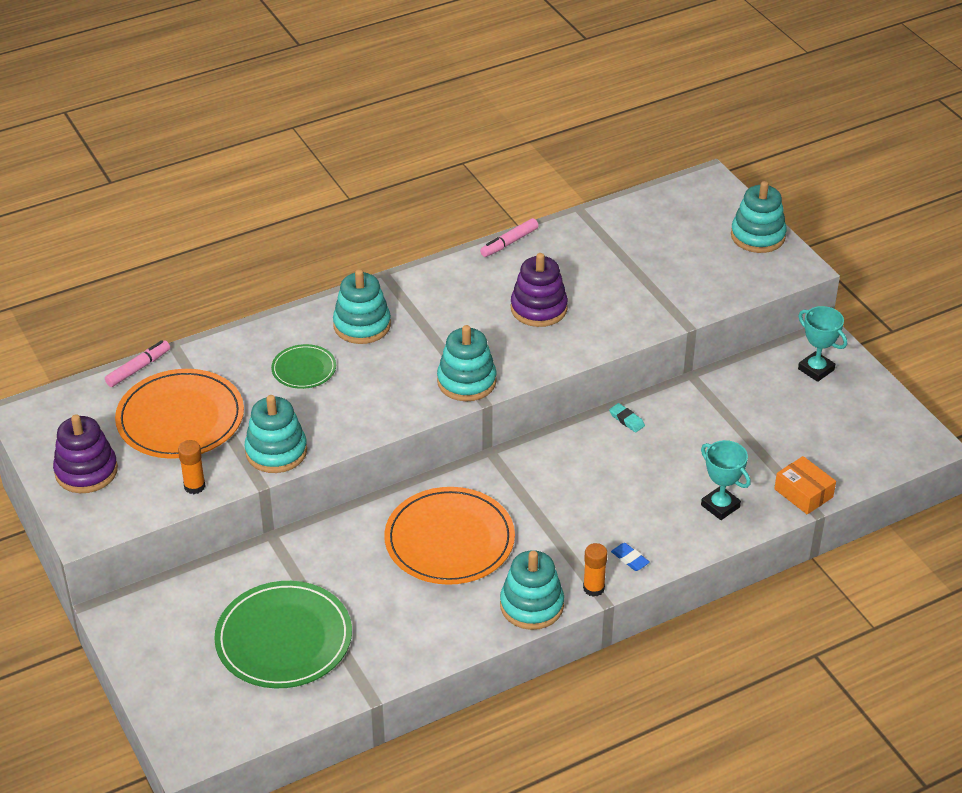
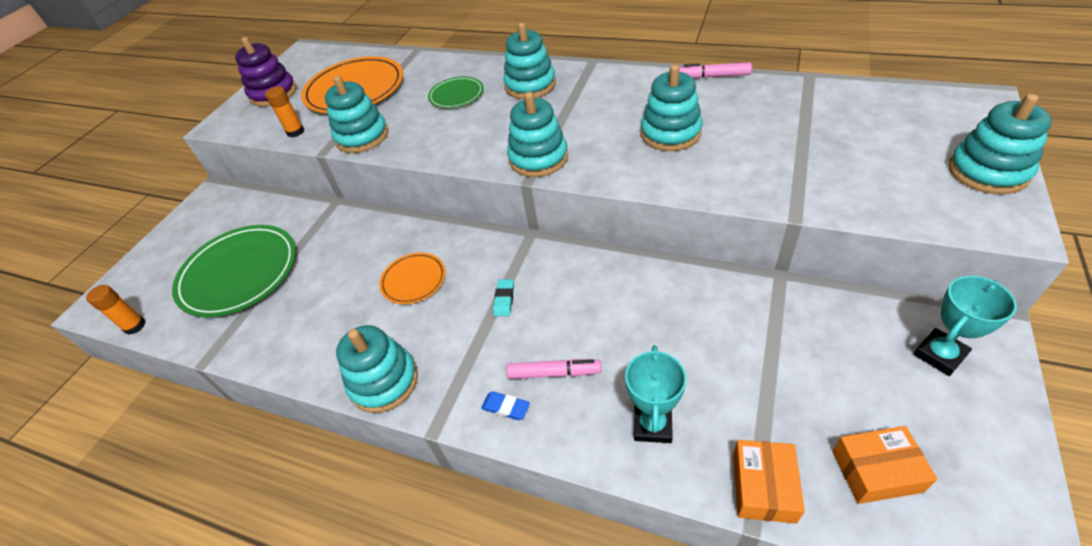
camera: 55 degrees right, 5 degrees up
(138, 368) = (383, 52): pink marker -> pink marker (554, 373)
(449, 540) = (413, 280): orange plate -> orange plate, size x0.52
(539, 308) = (670, 133): purple stacking toy -> turquoise stacking toy
(593, 588) = (443, 409): orange glue stick -> orange glue stick (135, 326)
(626, 420) = (668, 277): turquoise eraser -> turquoise eraser (504, 299)
(630, 559) = (506, 407): blue eraser -> blue eraser turned 75 degrees counterclockwise
(816, 369) = (939, 355): turquoise trophy -> turquoise trophy turned 45 degrees clockwise
(842, 449) = (876, 471): none -> orange box

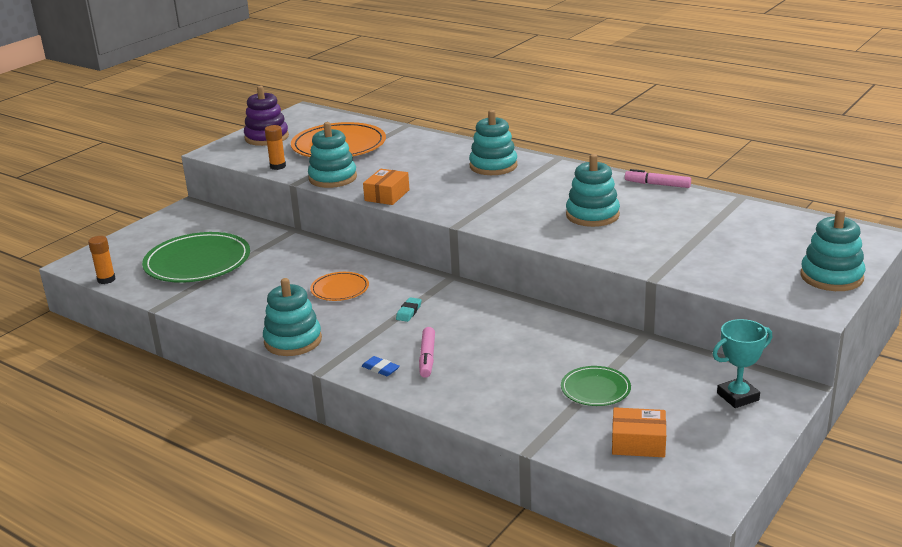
camera: 10 degrees right, 20 degrees down
(456, 95) = (425, 163): green plate -> green plate (595, 389)
(538, 158) = (473, 214): turquoise stacking toy -> none
(554, 373) = (427, 357): pink marker -> pink marker turned 75 degrees clockwise
(652, 425) = (487, 395): turquoise trophy -> none
(763, 487) = (549, 436): orange box -> orange box (387, 195)

